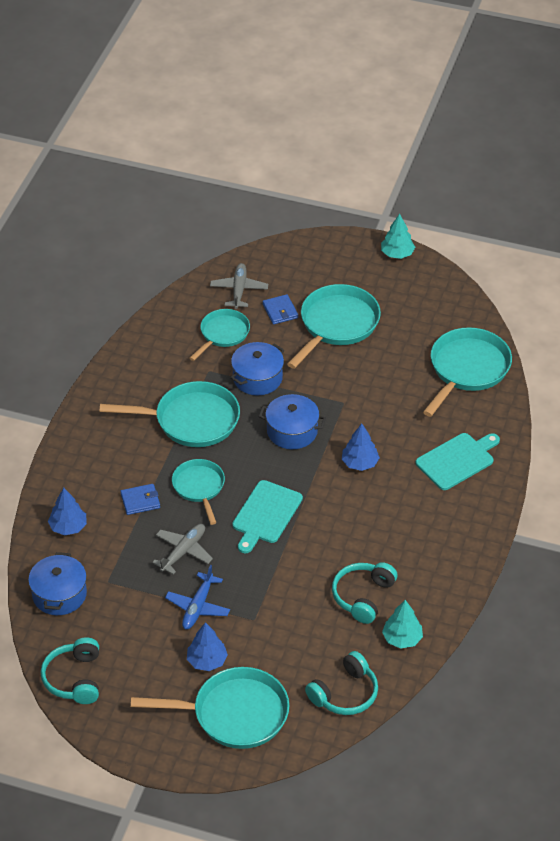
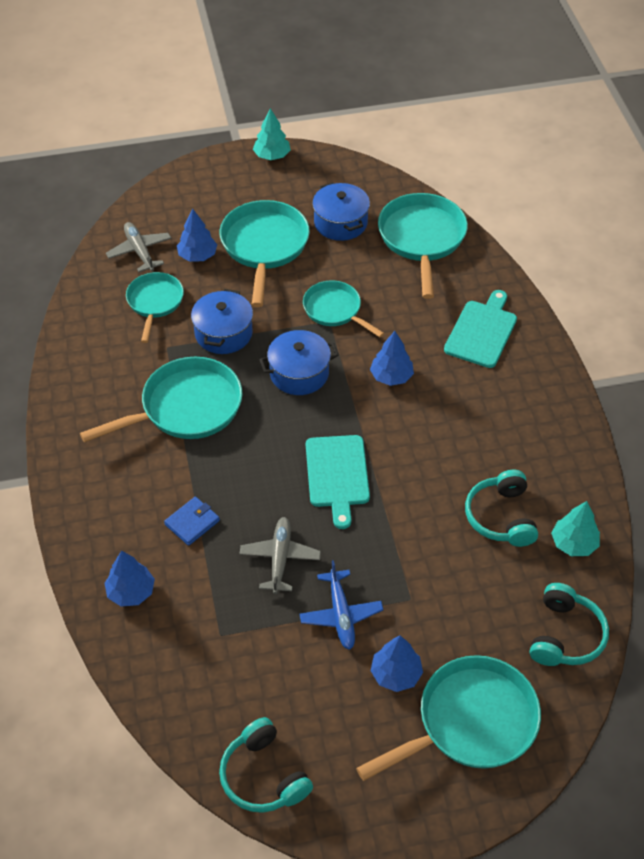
camera: 30 degrees left, 5 degrees up
(59, 594) = (175, 679): blue pot -> blue pot (340, 223)
(199, 487) = (246, 477): turquoise pan -> turquoise pan (335, 310)
(280, 311) = (197, 255): blue wallet -> blue tree

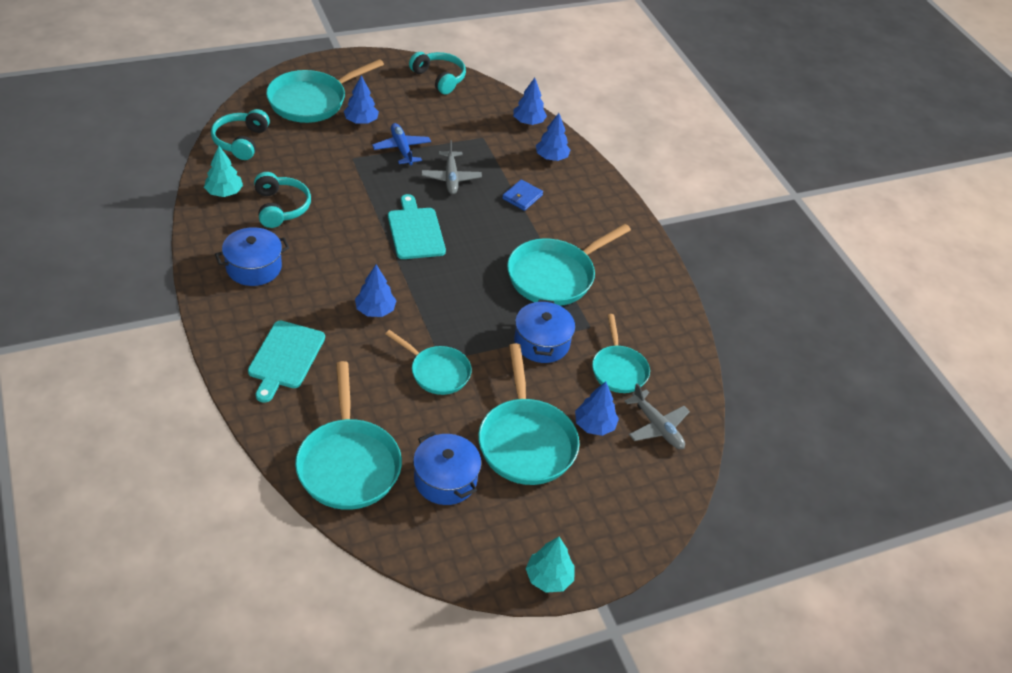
camera: 165 degrees right, 5 degrees down
(143, 666) = (528, 122): none -> blue tree
(299, 373) = (461, 309): blue pot -> blue pot (254, 267)

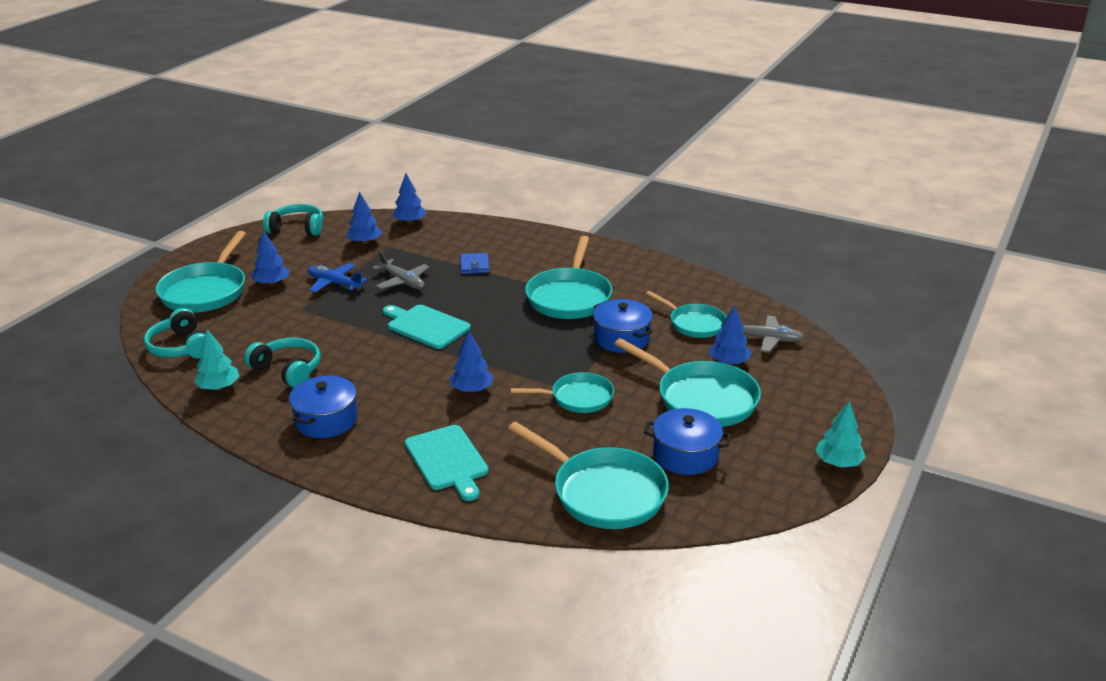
camera: 35 degrees left, 15 degrees down
(551, 157) = (459, 233): blue tree -> blue tree (365, 242)

